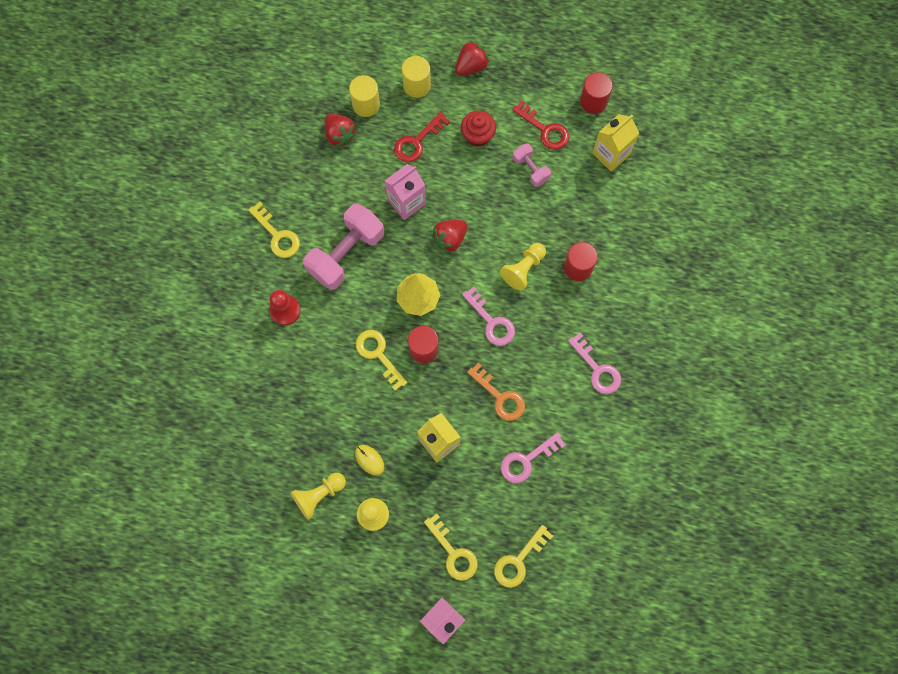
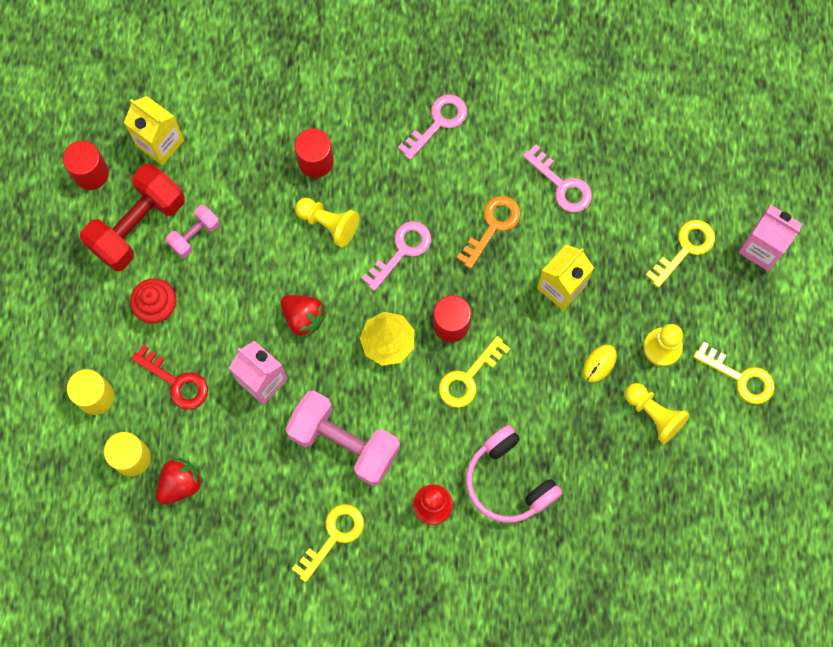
camera: 100 degrees left, 0 degrees up
(290, 370) = (508, 481): none -> pink headphones
(471, 66) = (59, 331): red strawberry -> none
(518, 561) = (678, 176): yellow key -> yellow key (740, 377)
(545, 130) = (138, 226): red key -> red dumbbell

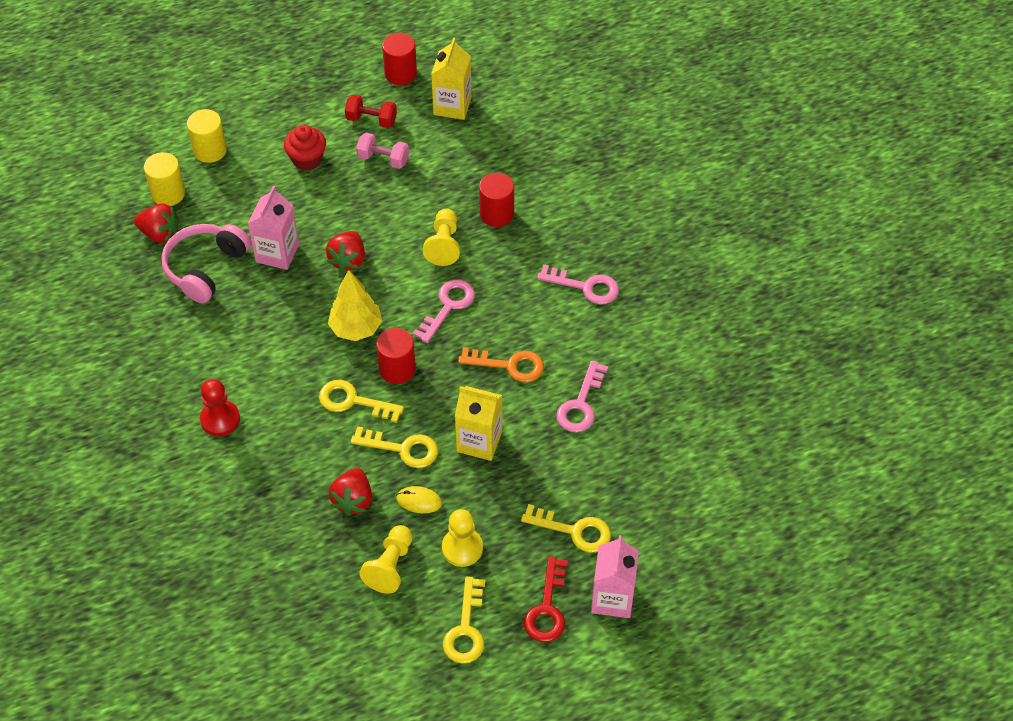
camera: 65 degrees right, 20 degrees down
(138, 226) = (371, 120): red dumbbell -> red dumbbell, size x0.51
(176, 382) = (248, 197): red key -> red key (547, 608)
(334, 536) = (159, 357): yellow key -> yellow key (403, 449)
(344, 443) = (248, 332): pink dumbbell -> none
(402, 250) = (448, 306): pink key -> pink key turned 75 degrees counterclockwise
(508, 481) = (269, 470): pink headphones -> pink headphones (205, 268)
(573, 419) = (353, 500): none -> red strawberry

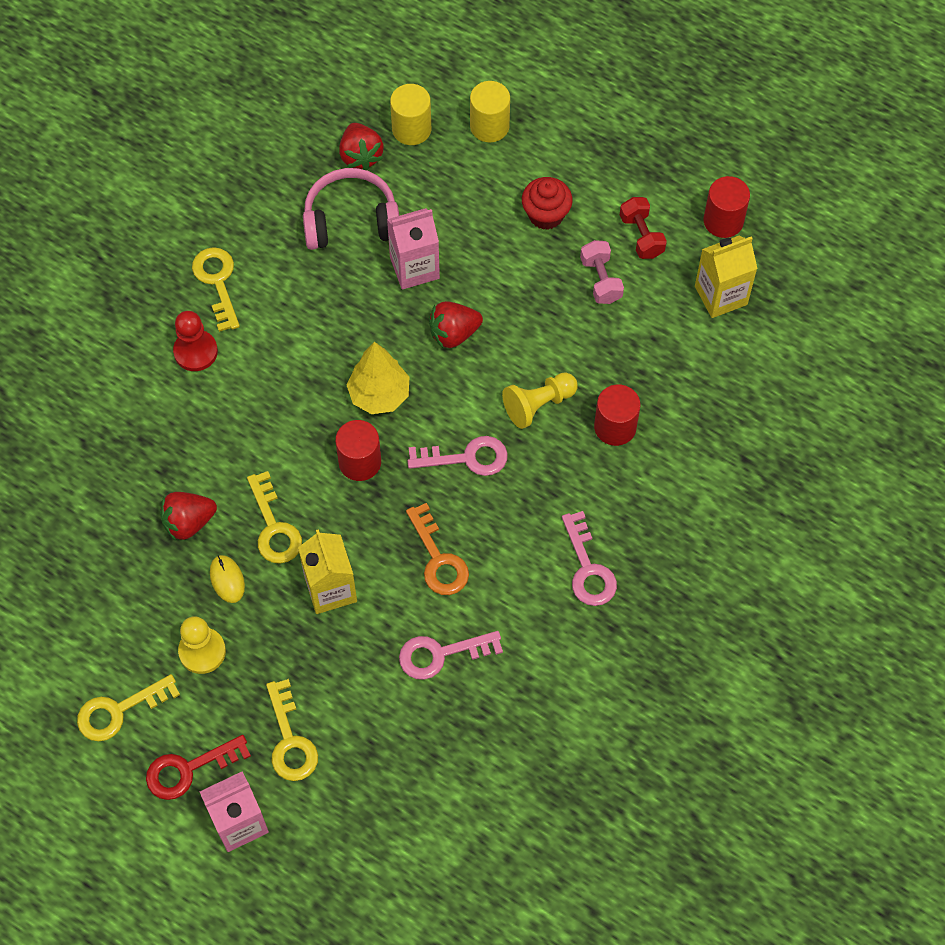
camera: 55 degrees right, 10 degrees up
(353, 401) = (295, 448): yellow key -> yellow key (217, 282)
(390, 566) = (141, 601): yellow pawn -> none

